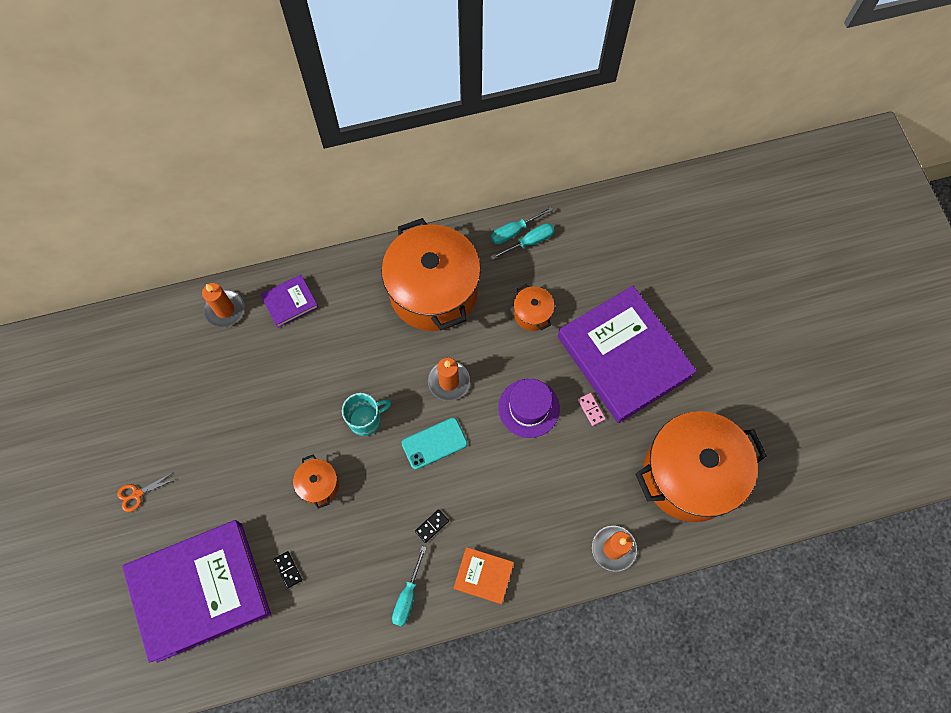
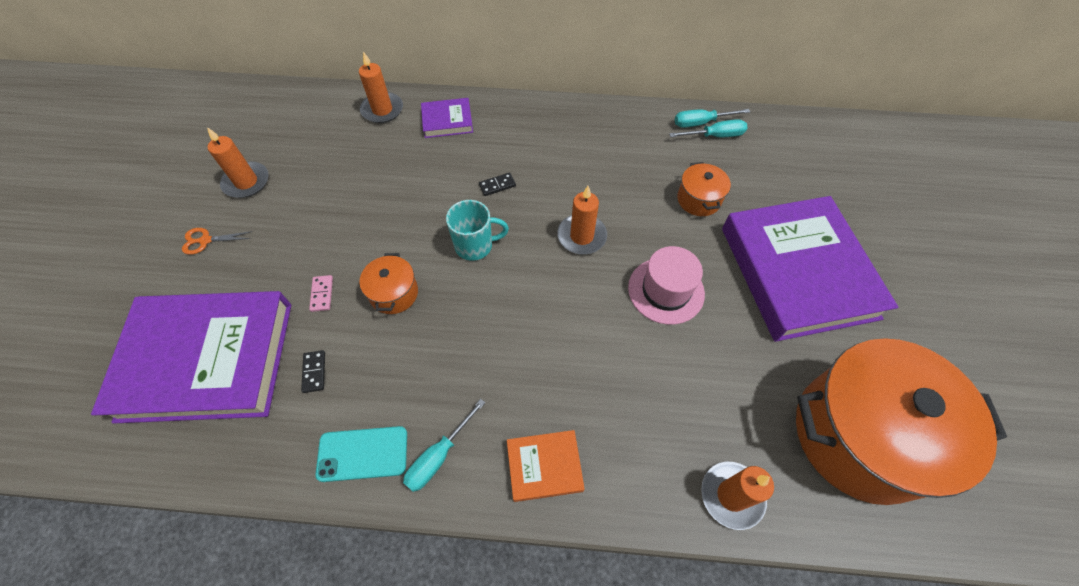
camera: 20 degrees right, 10 degrees down
(140, 427) = (246, 182): none -> orange candle
(432, 526) = (502, 382): black domino -> black domino (497, 185)
(433, 291) = (596, 150): orange pot -> none
(434, 443) = (541, 292): turquoise phone -> turquoise phone (362, 454)
(483, 575) = (544, 466): orange book -> orange book turned 45 degrees counterclockwise
(528, 408) = (666, 290): purple hat -> pink hat
(591, 409) = (743, 316): pink domino -> pink domino (322, 294)

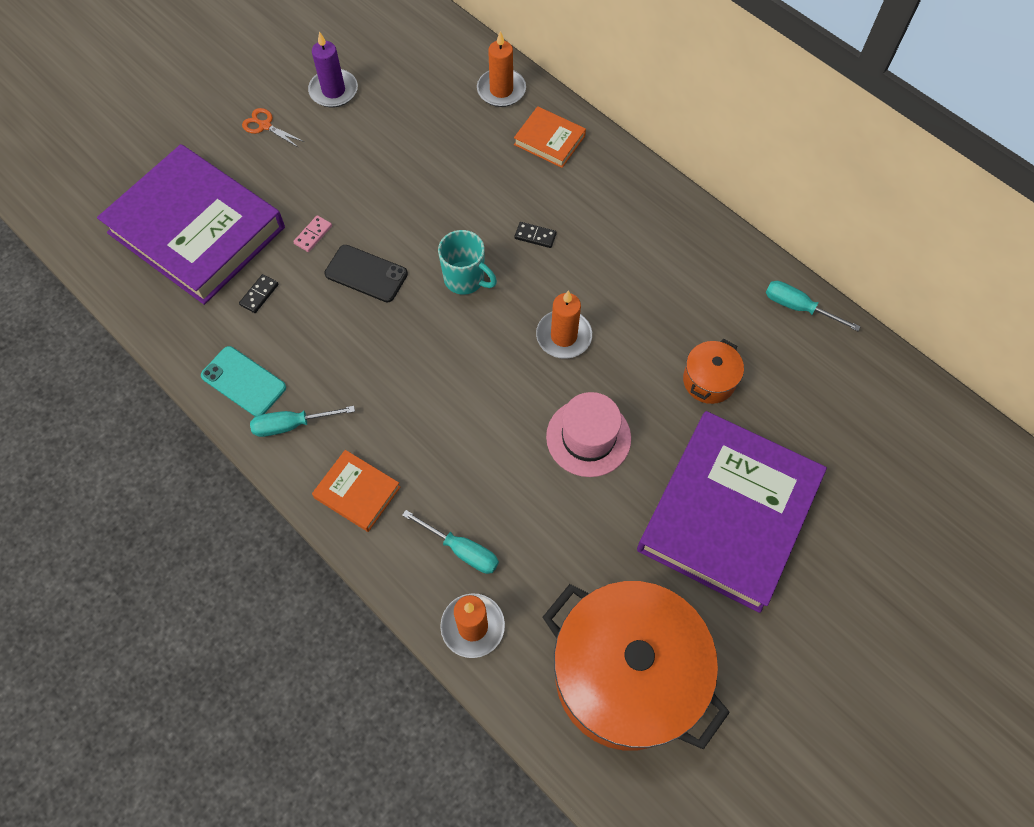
camera: 40 degrees right, 5 degrees up
(246, 182) = (333, 91): orange candle -> purple candle
(394, 293) = (366, 274): orange pot -> black phone
(447, 121) = (549, 140): purple book -> orange book
(715, 136) = (798, 331): turquoise screwdriver -> turquoise screwdriver (462, 550)

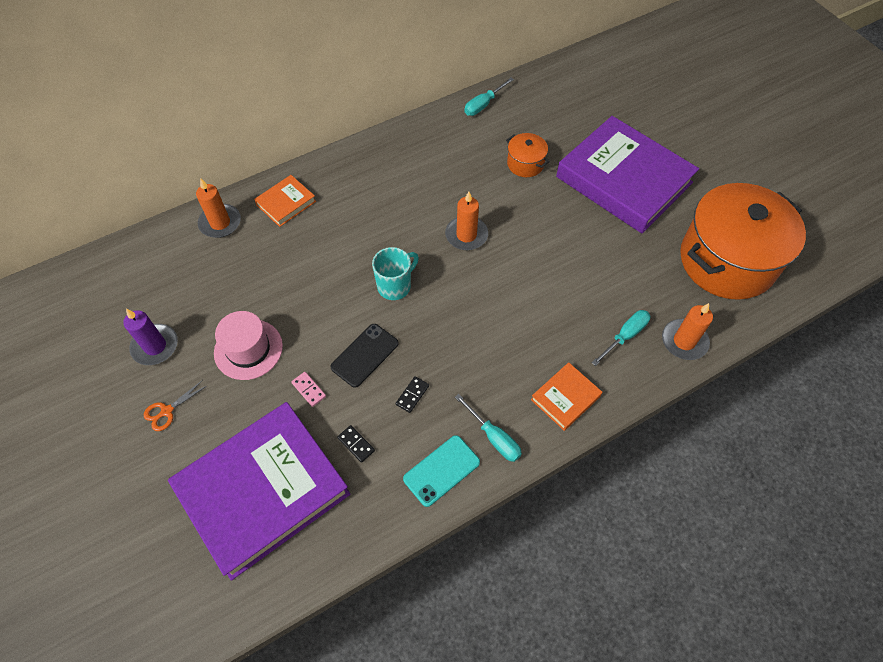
camera: 75 degrees left, 5 degrees down
(291, 425) = (494, 437): turquoise screwdriver -> turquoise screwdriver turned 45 degrees counterclockwise
(535, 236) = (372, 232): black domino -> black domino (412, 395)
(588, 437) = (552, 240): pink hat -> pink hat (248, 349)

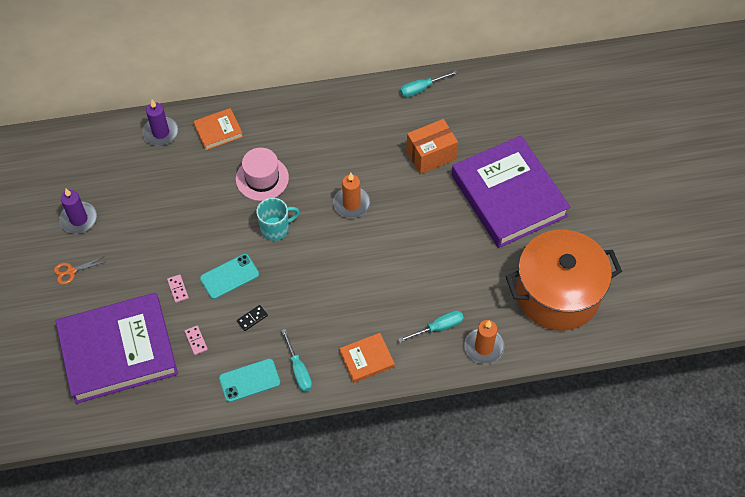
camera: 20 degrees right, 0 degrees up
(220, 223) = (160, 132): orange candle -> purple candle
(248, 349) = (145, 243): pink hat -> pink hat (262, 178)
(356, 444) = (196, 341): black domino -> pink domino
(364, 355) = (229, 276): black phone -> turquoise phone
(525, 164) = (431, 155): orange pot -> orange box

